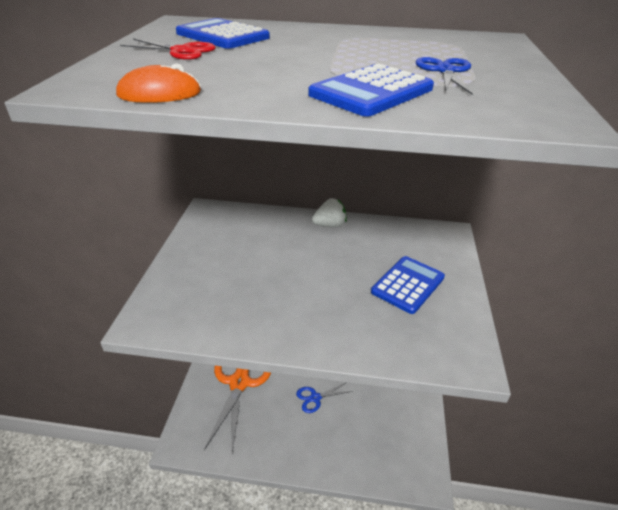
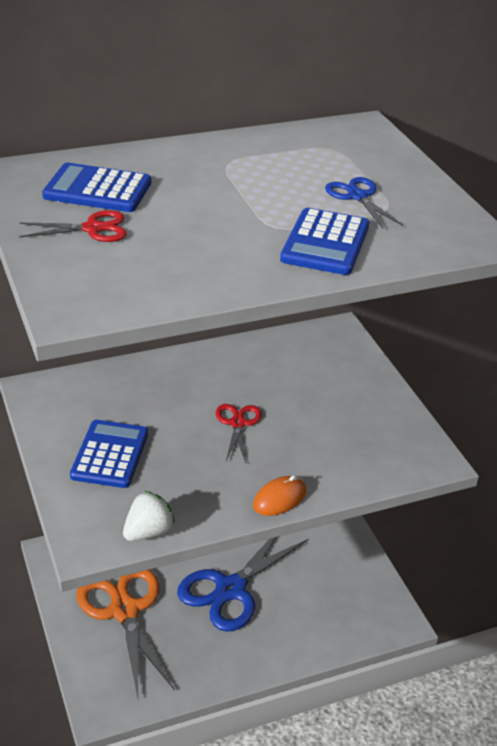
camera: 30 degrees left, 0 degrees up
(159, 94) = (159, 296): orange mouse -> orange mouse (279, 498)
(315, 398) = (230, 589): blue scissors -> blue scissors, size x2.02
(321, 274) = (238, 423): none -> red scissors
(330, 225) = (203, 362): white strawberry -> white strawberry (148, 532)
(408, 285) = (333, 405): blue calculator -> blue calculator (110, 454)

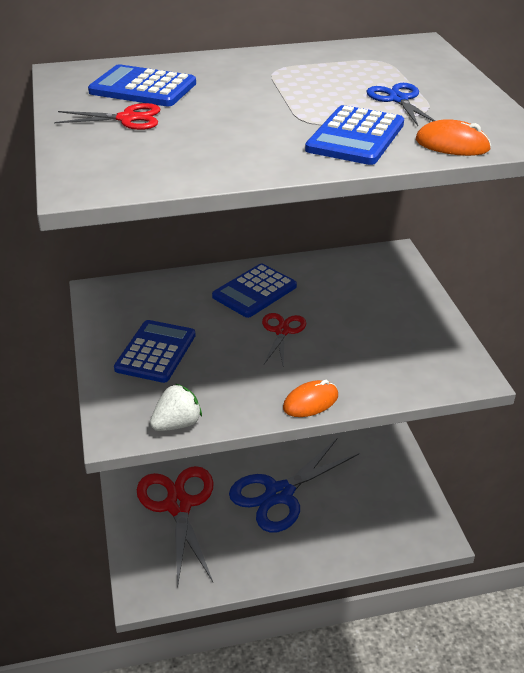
camera: 10 degrees right, 0 degrees up
(124, 610) = (178, 505): orange scissors -> red scissors
(201, 380) = (254, 291): none -> blue calculator
(418, 249) = (452, 145): none -> orange mouse

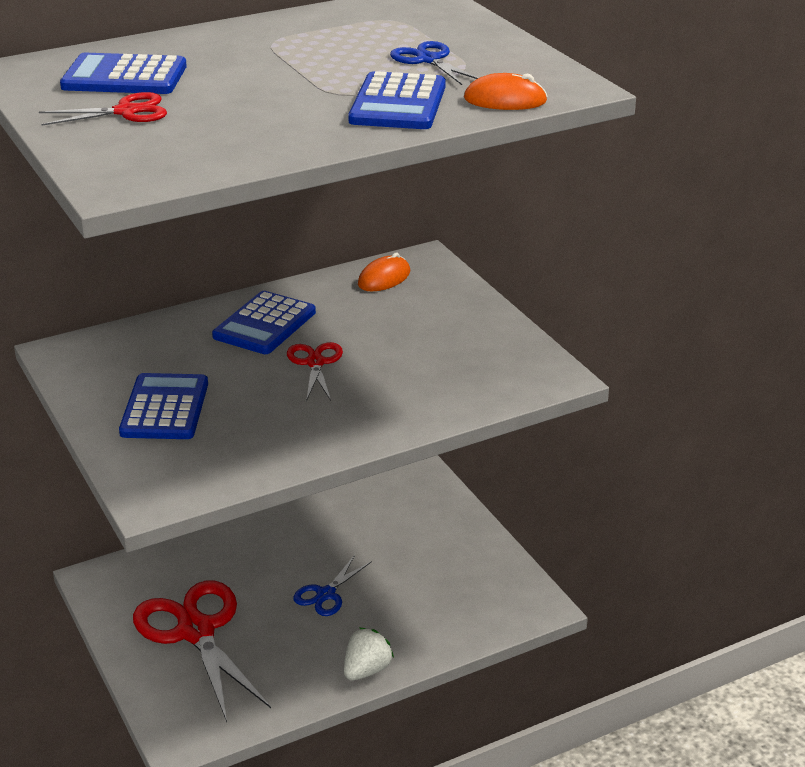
camera: 15 degrees left, 5 degrees down
(177, 424) = (223, 479): white strawberry -> white strawberry (366, 670)
(279, 494) = (326, 594): blue scissors -> blue scissors, size x0.50
(310, 402) = (376, 431): orange mouse -> orange mouse (384, 278)

